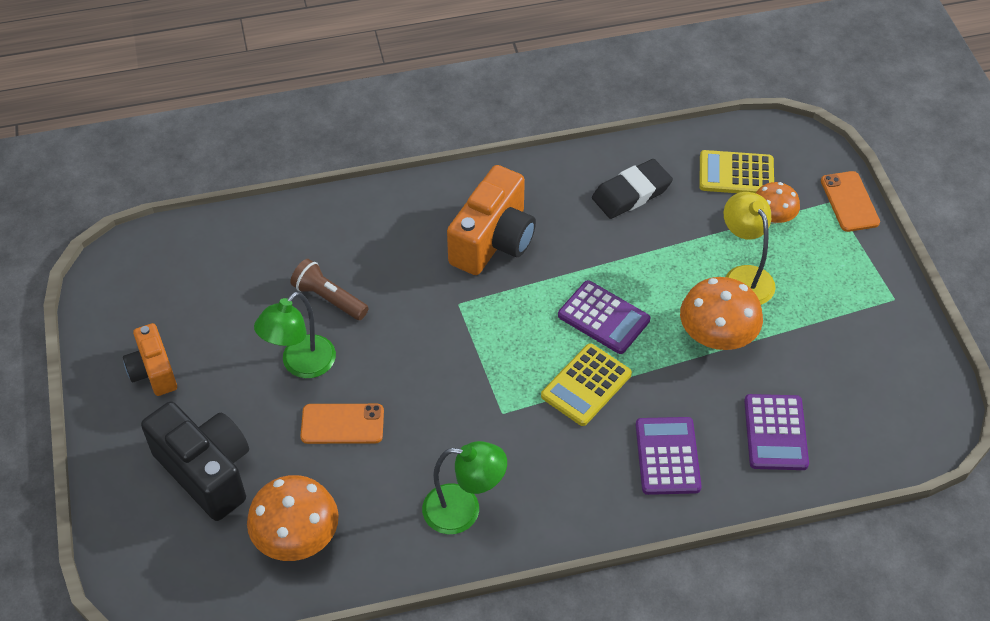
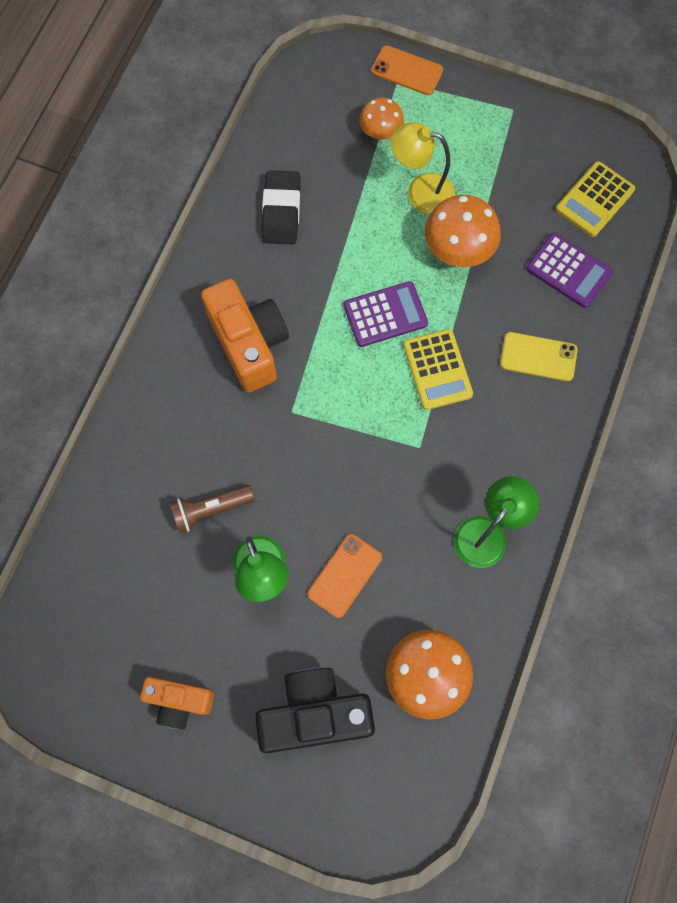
camera: 55 degrees left, 20 degrees up
(667, 456) = (538, 357): purple calculator -> yellow phone
(736, 174) = (321, 125): yellow calculator -> yellow calculator (594, 200)

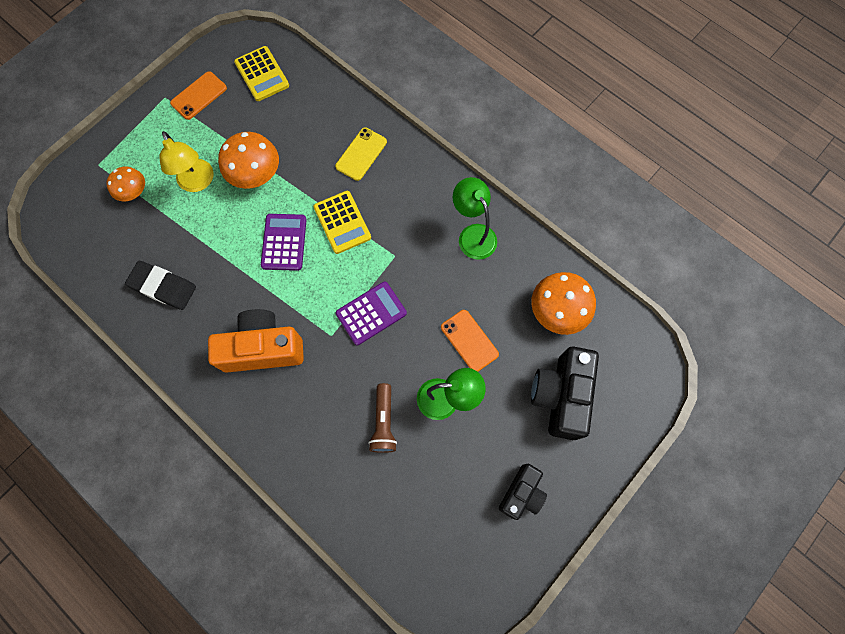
camera: 70 degrees left, 0 degrees up
(179, 701) = (521, 493): orange camera -> black camera
(407, 71) = (93, 155): orange phone -> orange phone (199, 96)
(420, 191) = (198, 182): yellow lamp -> yellow lamp turned 60 degrees counterclockwise
(437, 370) = (342, 222): yellow calculator -> yellow calculator turned 60 degrees clockwise
(568, 271) = (307, 111): purple calculator -> purple calculator (371, 313)

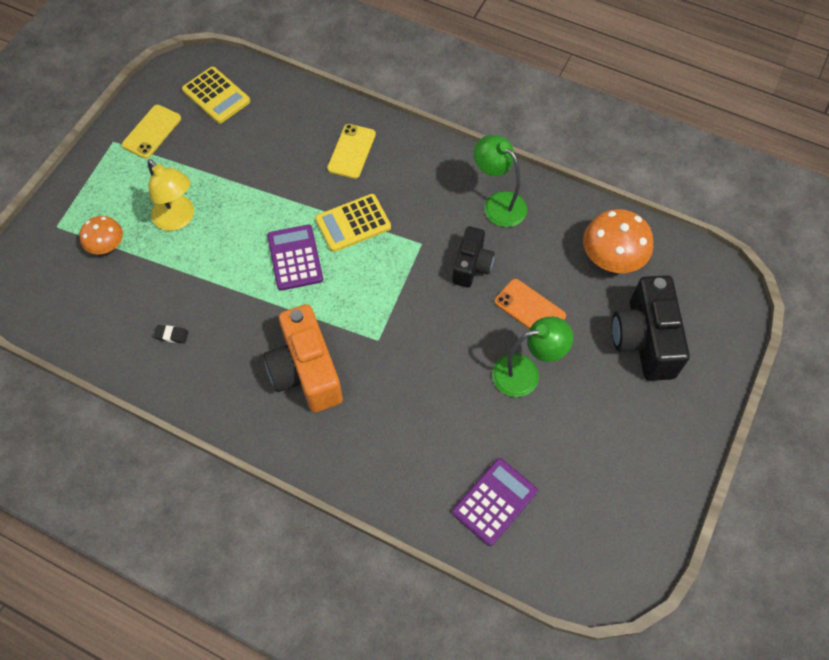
camera: 15 degrees left, 10 degrees down
(163, 287) = (172, 335): black eraser -> black eraser, size x0.44
(199, 96) = (152, 132): orange phone -> yellow phone
(255, 174) = (241, 196): orange mushroom -> none
(263, 348) = (306, 372): orange camera -> orange camera turned 90 degrees counterclockwise
(342, 222) = (353, 223): yellow calculator -> yellow calculator turned 105 degrees clockwise
(371, 313) = (414, 307): purple calculator -> purple calculator (494, 501)
(383, 422) = (464, 414): brown flashlight -> none
(521, 493) = (637, 447): black camera -> black camera (471, 265)

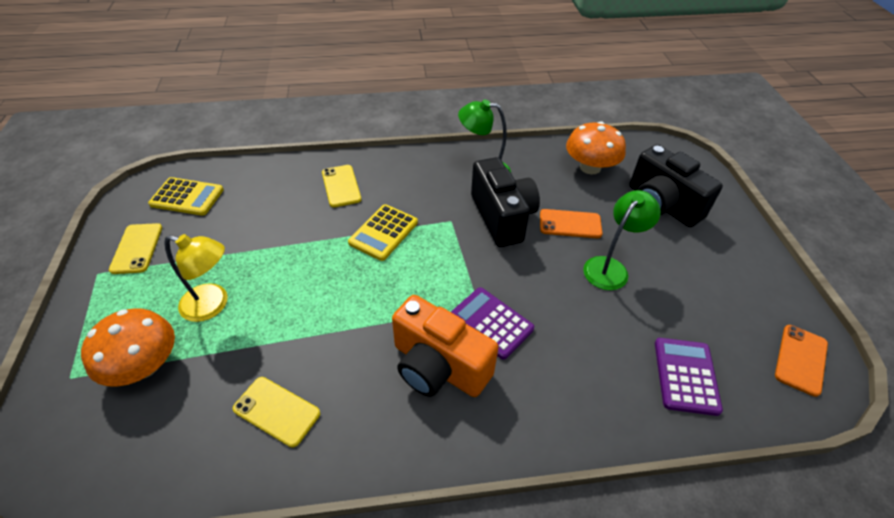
camera: 35 degrees left, 15 degrees down
(106, 245) = (144, 365): orange mushroom -> orange mushroom, size x1.62
(172, 335) = (277, 411): black eraser -> yellow phone
(295, 258) = (353, 281): purple calculator -> purple calculator (491, 323)
(471, 265) = (502, 217): black camera -> black camera, size x1.66
(611, 554) = (801, 359): none -> orange phone

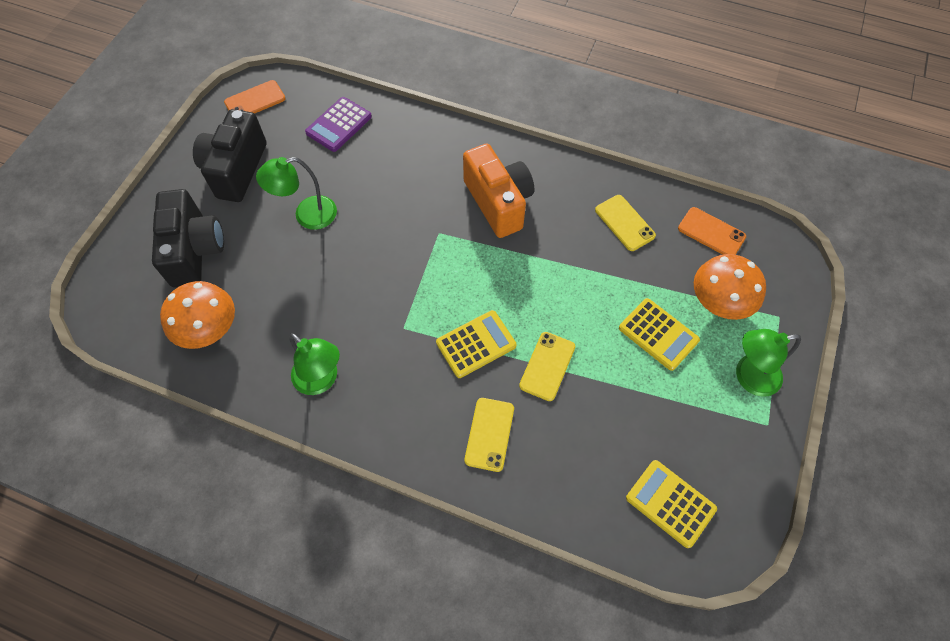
camera: 150 degrees left, 15 degrees up
(113, 304) = (748, 377): none -> green lamp
(137, 248) = (729, 442): yellow phone -> yellow phone (547, 366)
(213, 305) = (658, 334): yellow lamp -> yellow calculator
(491, 323) = (439, 215): purple calculator -> none
(502, 217) = (352, 308): black camera -> black camera (236, 169)
(570, 224) = (298, 270): orange phone -> orange phone (711, 232)

